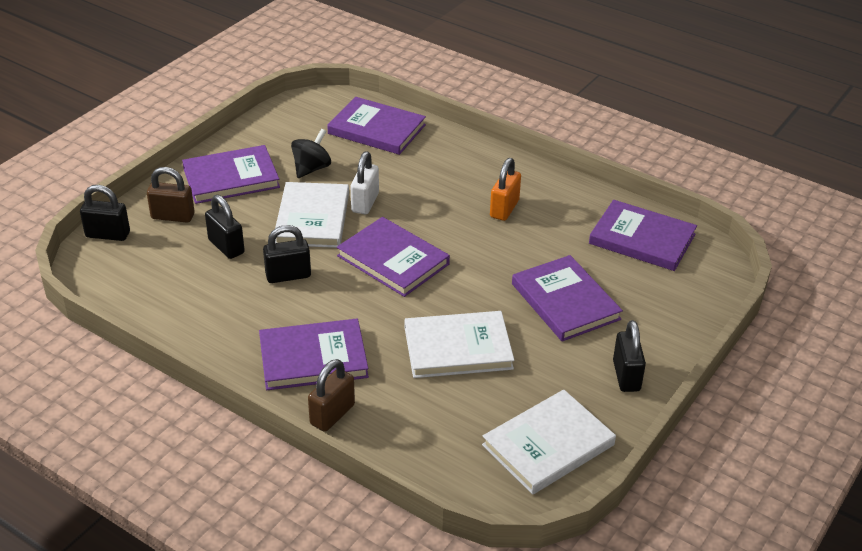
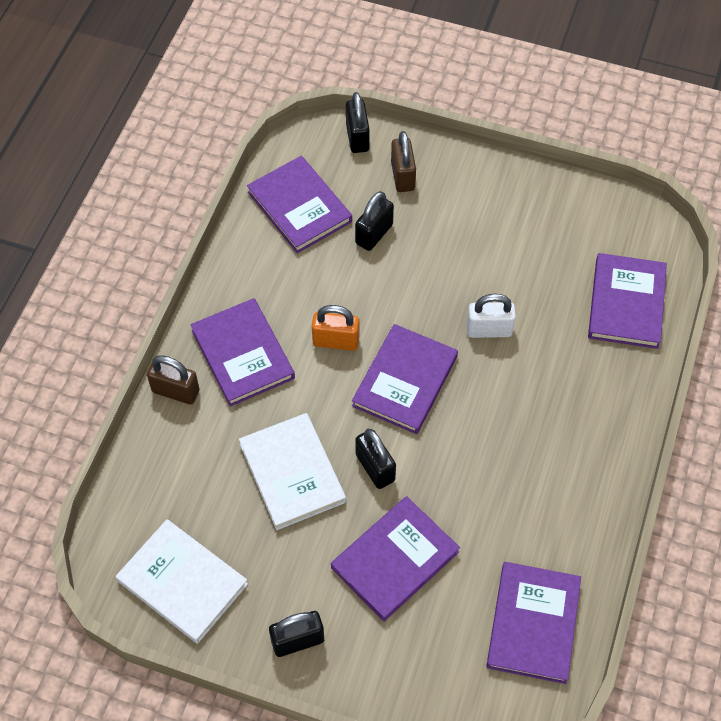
camera: 75 degrees right, 20 degrees up
(231, 178) = (481, 201): purple book -> purple book (299, 207)
(288, 275) = (349, 298): black padlock -> black padlock (375, 467)
(311, 168) = (527, 264): black spinning top -> none
(312, 218) = (444, 291): white book -> none
(504, 209) = (532, 466): orange padlock -> orange padlock (336, 341)

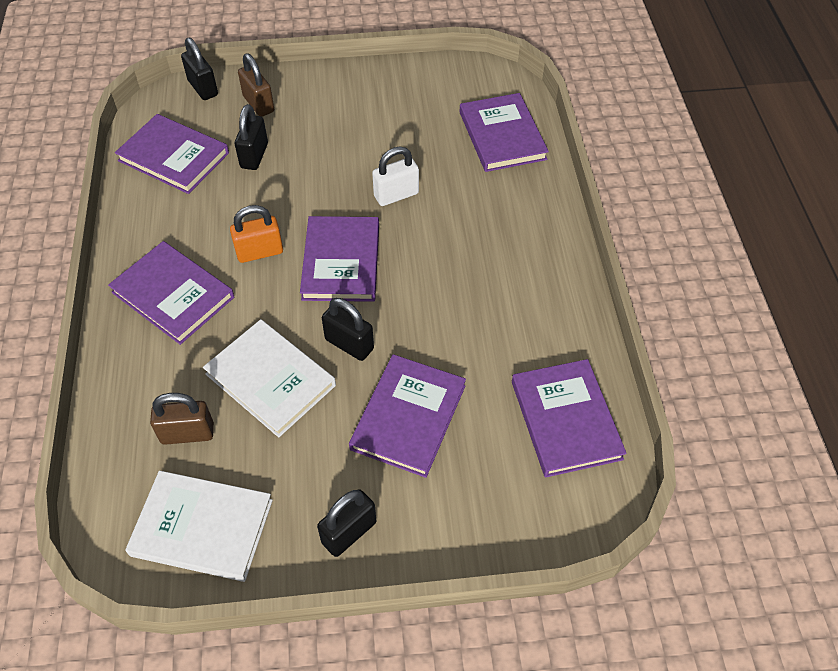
camera: 25 degrees left, 5 degrees down
(175, 391) = (118, 351): brown padlock -> brown padlock (187, 433)

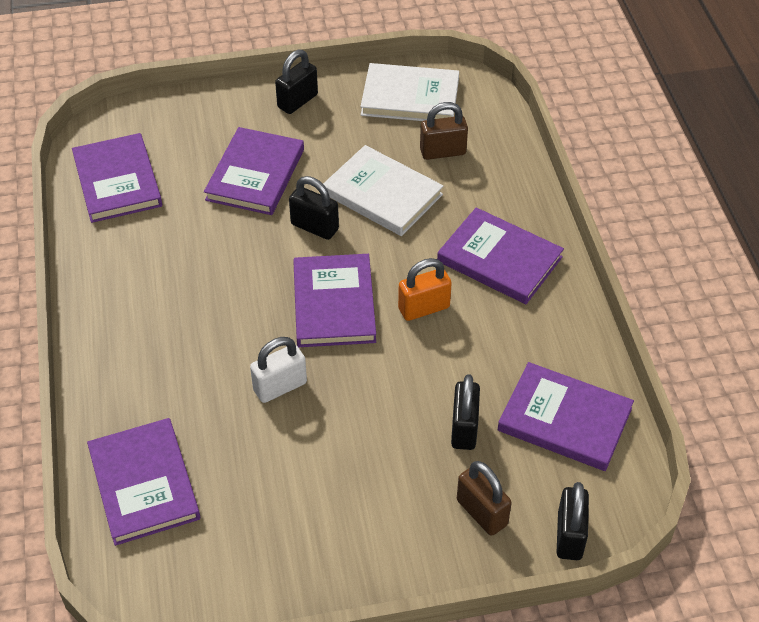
camera: 175 degrees right, 5 degrees down
(203, 88) = (569, 536): black padlock -> black padlock turned 45 degrees clockwise

